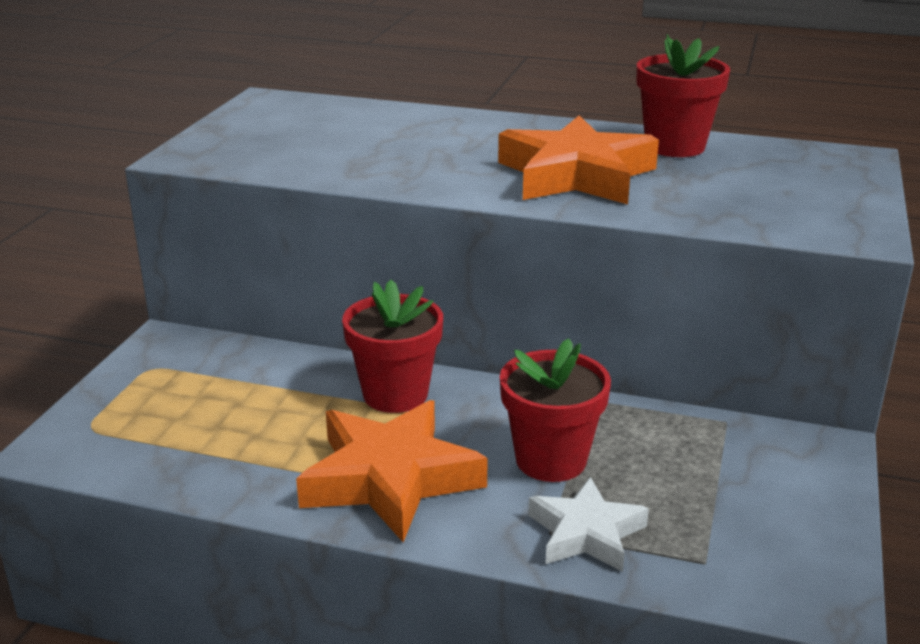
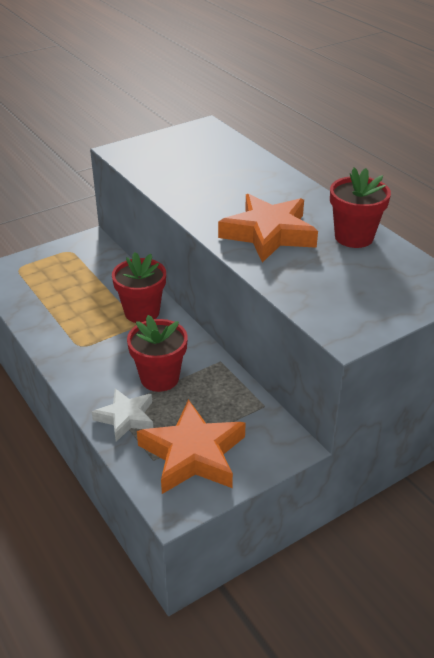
camera: 40 degrees right, 10 degrees up
(390, 479) = (88, 350): orange star -> orange star (193, 454)

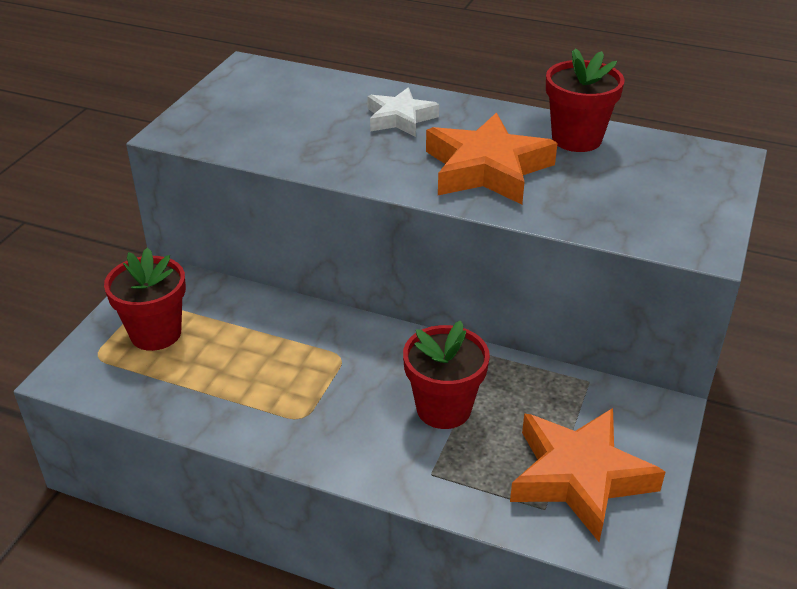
camera: 35 degrees left, 0 degrees up
(126, 418) = (459, 477): white star -> white star (400, 118)
(142, 312) = (332, 339): red flower pot -> red flower pot (156, 333)

